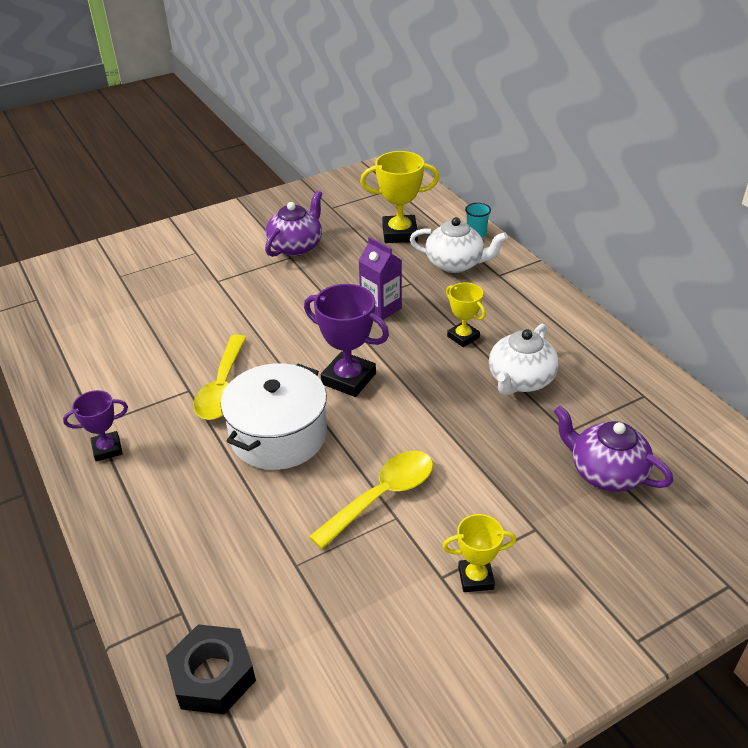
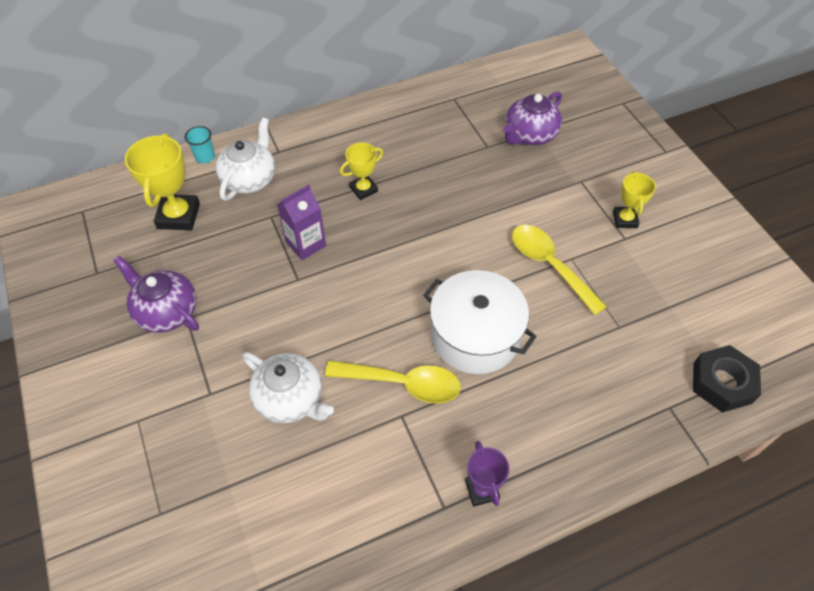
camera: 85 degrees left, 15 degrees up
(348, 379) = (406, 277): purple trophy -> none
(520, 380) = (426, 162): white teapot -> white teapot (290, 399)

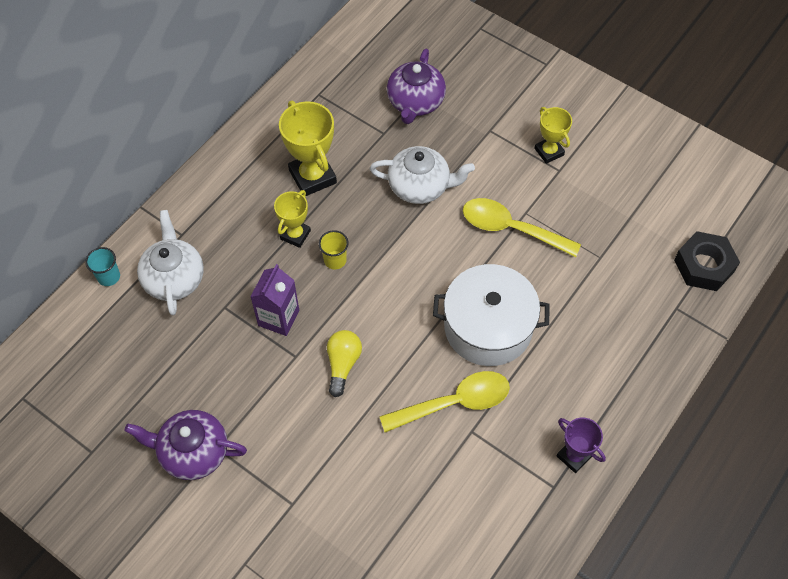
camera: 30 degrees left, 5 degrees up
(179, 216) = (130, 352): yellow trophy -> yellow trophy (312, 176)
(290, 399) = (367, 469): white teapot -> white teapot (420, 186)
(330, 304) = (343, 364): none -> yellow light bulb
(381, 222) = (335, 260): none -> yellow cup

